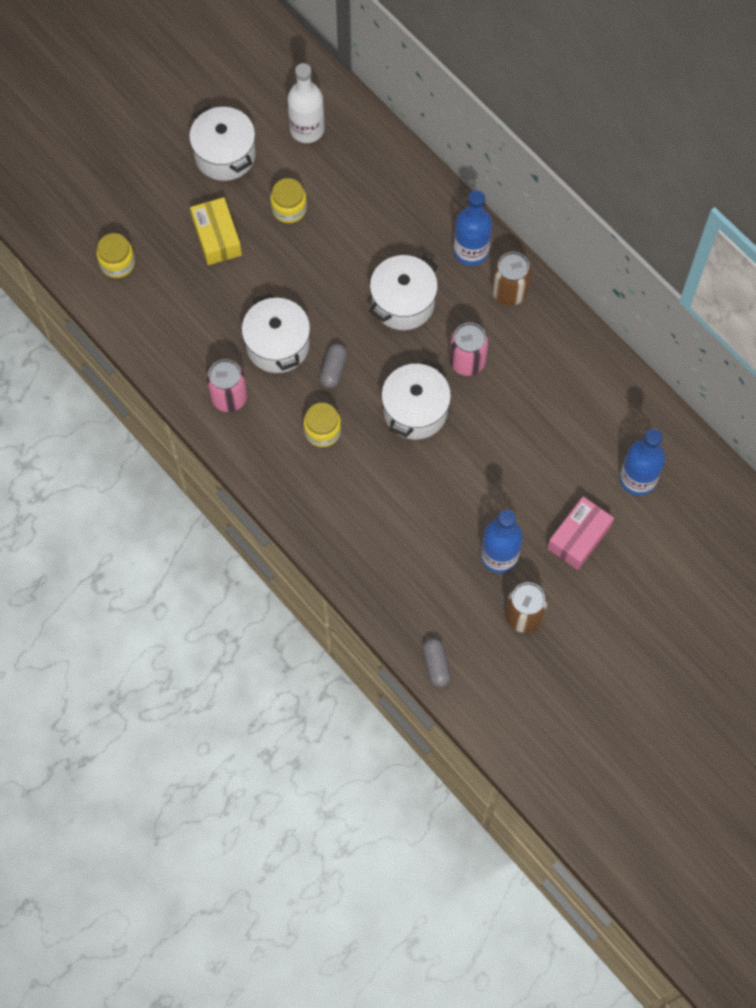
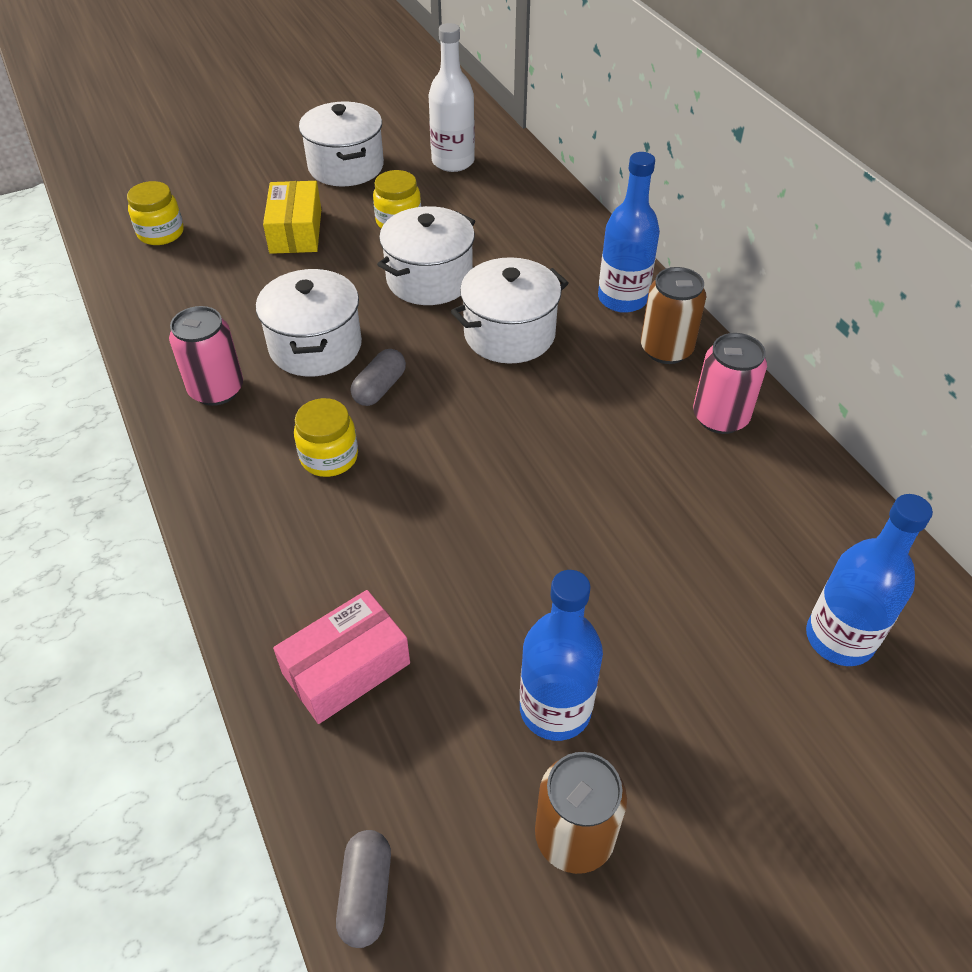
camera: 15 degrees right, 20 degrees down
(415, 410) = (481, 460): white pot -> white pot (429, 279)
(467, 361) = (581, 415): pink can -> pink can (720, 417)
(579, 537) = (714, 713): pink box -> pink box (346, 668)

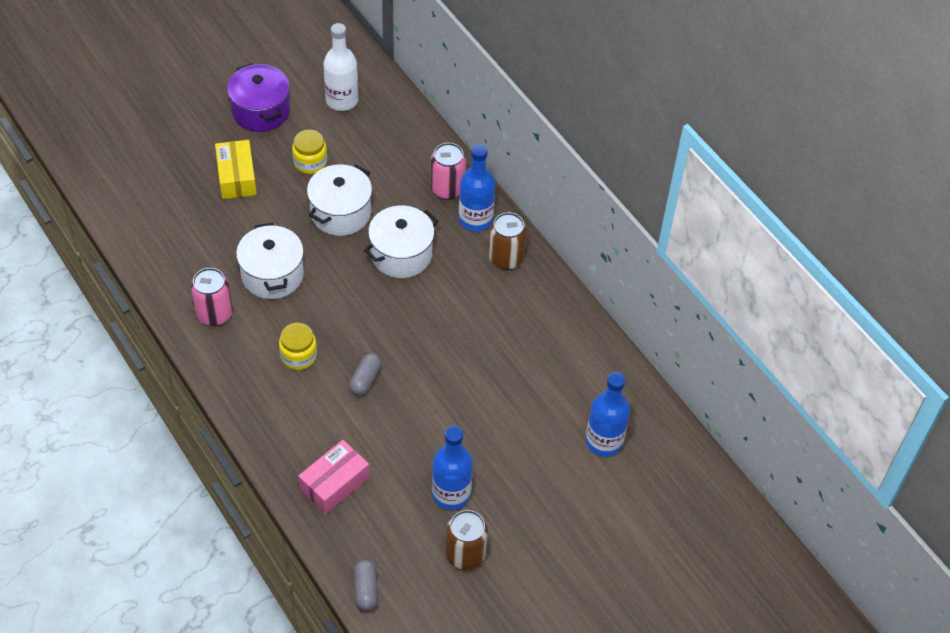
camera: 10 degrees left, 5 degrees up
(161, 233) = (137, 186): yellow jar -> none
(346, 167) = (261, 111): white pot -> purple pot
(379, 388) = (321, 303): grey capsule -> grey capsule (365, 380)
(720, 417) = (540, 307): pink can -> pink can (447, 189)

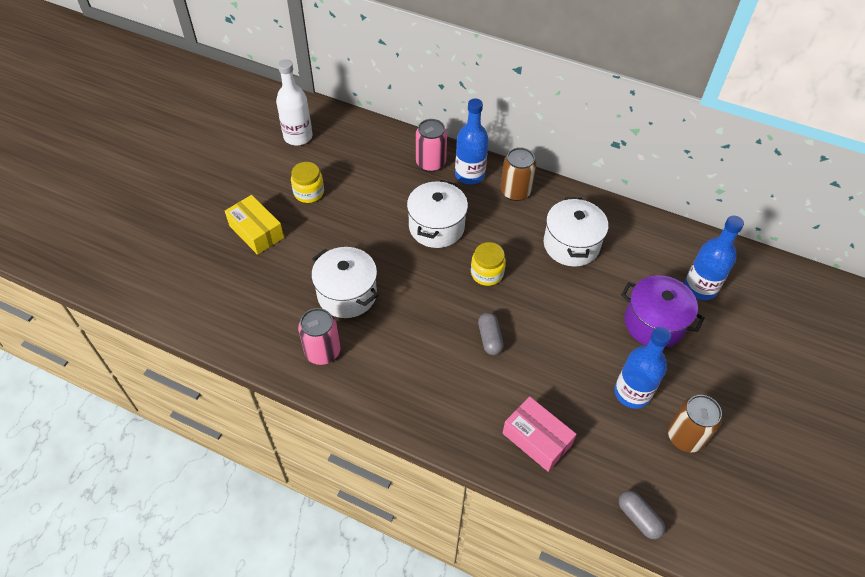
camera: 30 degrees left, 0 degrees up
(261, 111) = (238, 173): purple pot -> purple pot (654, 323)
(298, 356) = (421, 348): yellow jar -> yellow jar (487, 273)
(334, 483) = (536, 439): pink box -> pink box turned 60 degrees counterclockwise
(340, 213) = (364, 219): white pot -> white pot (571, 245)

